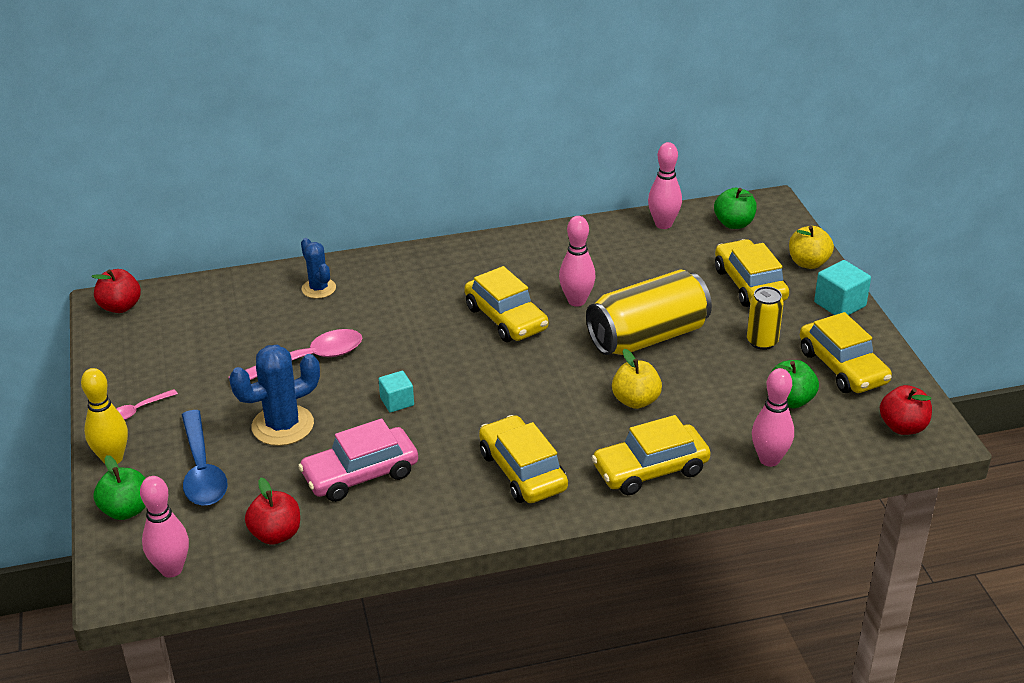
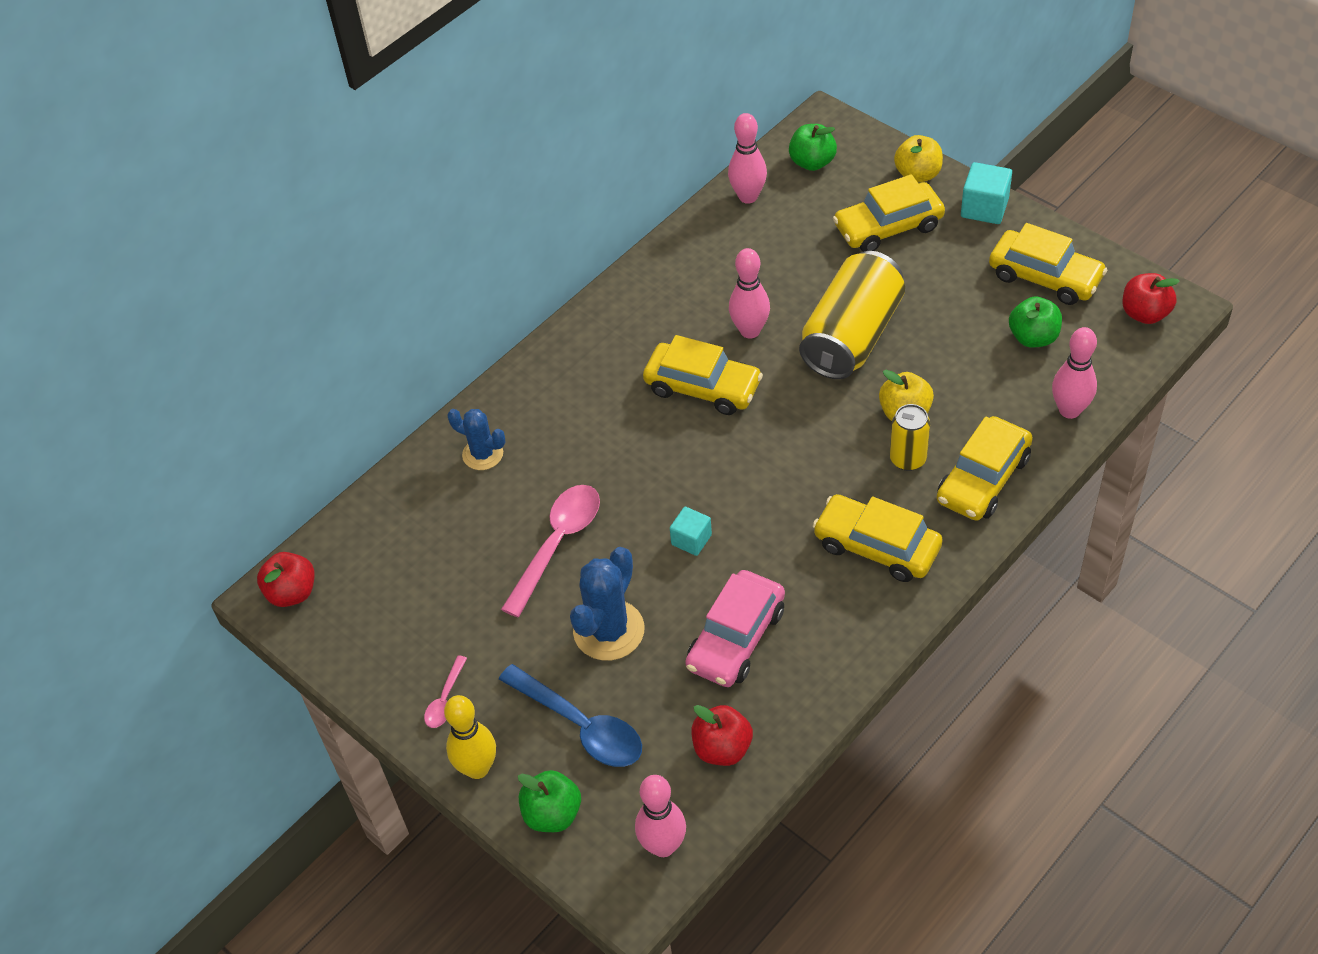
camera: 30 degrees left, 15 degrees up
(749, 284) = (888, 227): yellow car -> yellow car turned 60 degrees counterclockwise
(762, 342) = (955, 286): yellow can -> yellow can (908, 459)

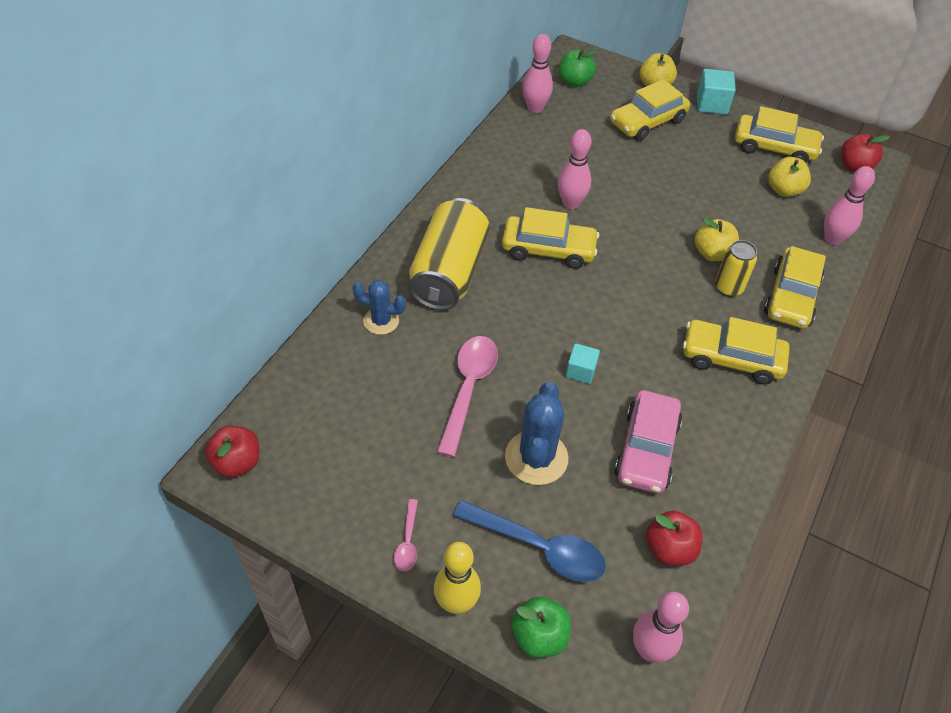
camera: 20 degrees left, 0 degrees up
(851, 336) = (650, 201): yellow can -> yellow can (449, 272)
(1033, 337) = (784, 190): green apple -> yellow apple

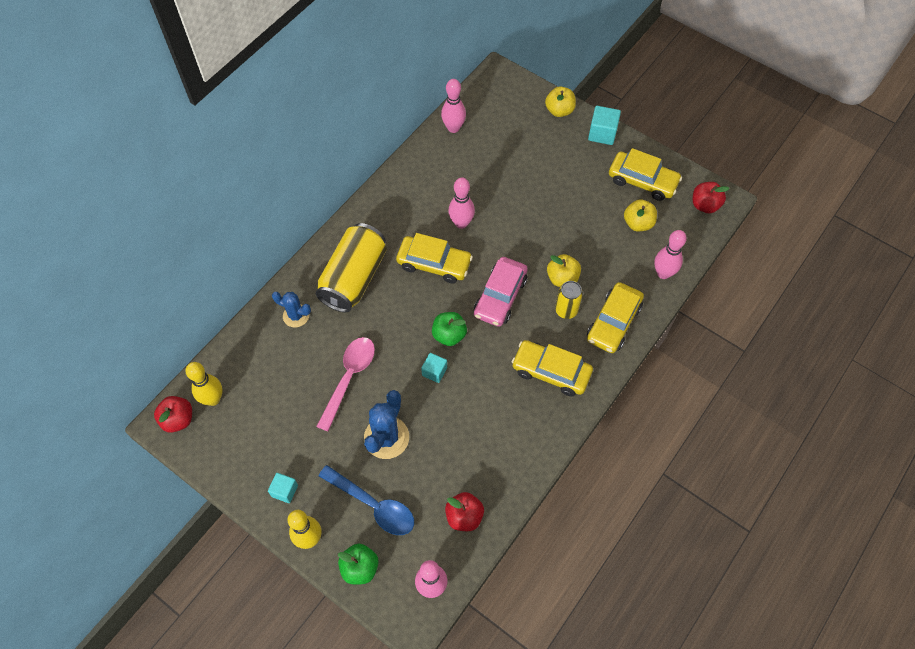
camera: 10 degrees right, 10 degrees up
(284, 431) = (213, 399): none -> yellow bowling pin
(407, 541) = (285, 491): pink spoon -> turquoise cube
(574, 82) = (492, 103): green apple -> green apple (449, 335)
(646, 449) = (467, 439): pink car -> pink car (500, 297)
(647, 122) = (543, 148): yellow car -> none

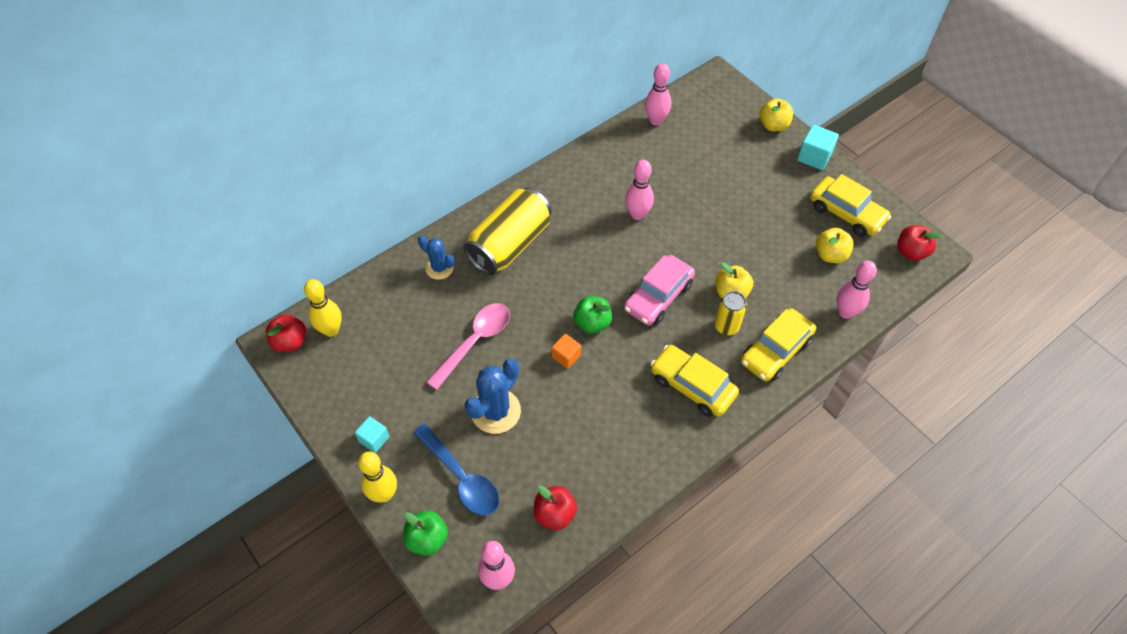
camera: 15 degrees right, 5 degrees down
(434, 264) = (597, 248): yellow car -> none
(434, 371) = (566, 356): turquoise cube -> orange cube

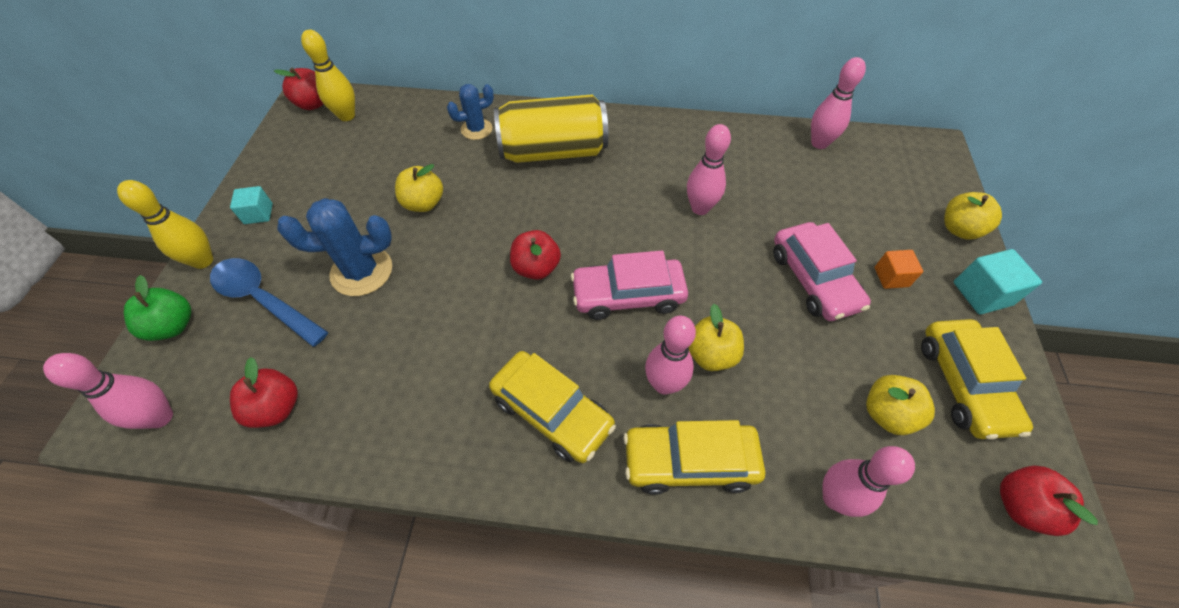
camera: 45 degrees right, 0 degrees up
(439, 268) = (476, 129): blue cactus -> blue cactus turned 75 degrees clockwise
(461, 477) = (264, 300): blue spoon -> blue spoon turned 120 degrees clockwise
(474, 342) = (424, 203): pink spoon -> yellow apple
(566, 356) = (476, 277): orange cube -> orange cube (891, 277)
(592, 323) = (536, 268): green apple -> red apple
(692, 386) = (552, 412): yellow car -> yellow car turned 135 degrees clockwise
(726, 326) = (664, 384): yellow can -> pink bowling pin
(736, 211) = (813, 279): none -> pink car

